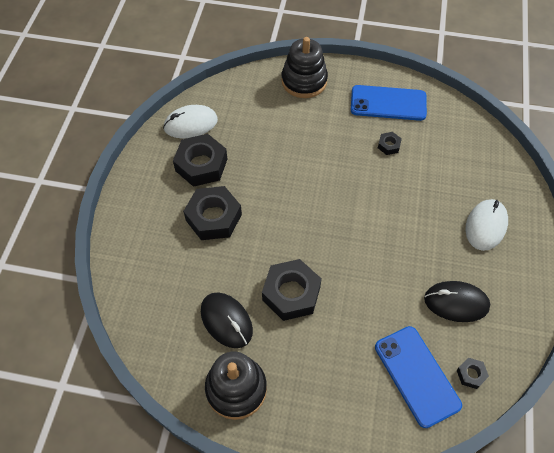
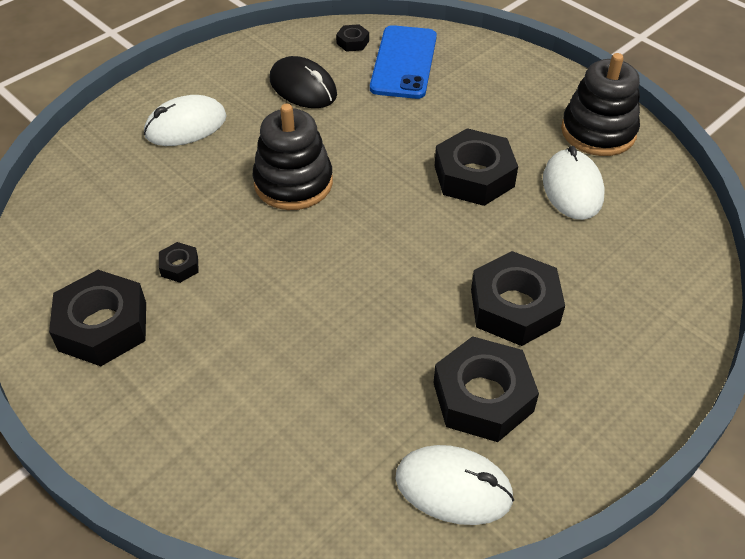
camera: 145 degrees left, 10 degrees down
(226, 321) = (572, 188): black mouse -> white mouse
(304, 81) = (183, 451): black stacking toy -> black stacking toy (293, 183)
(388, 103) = (103, 326): blue phone -> black nut

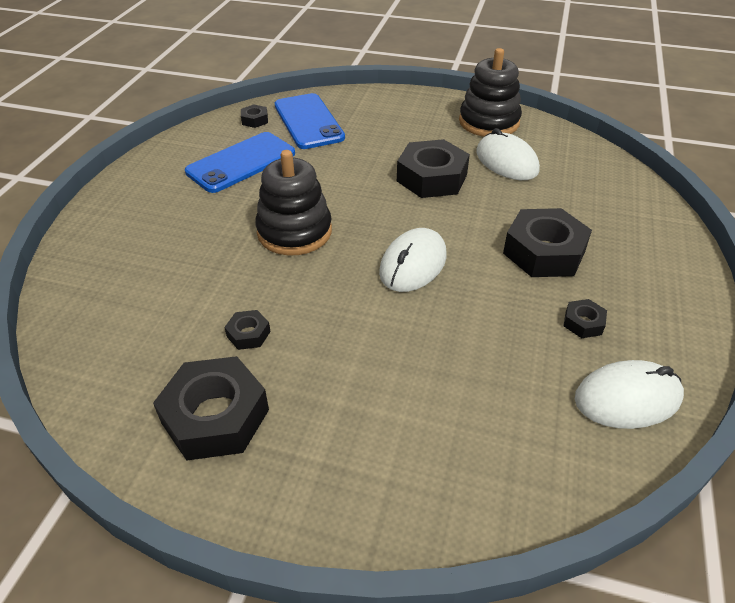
camera: 30 degrees left, 5 degrees down
(186, 126) = (158, 223): white mouse -> white mouse (413, 264)
(303, 88) = (241, 162): black mouse -> blue phone
(483, 397) = (583, 323): black nut -> black nut, size x0.46

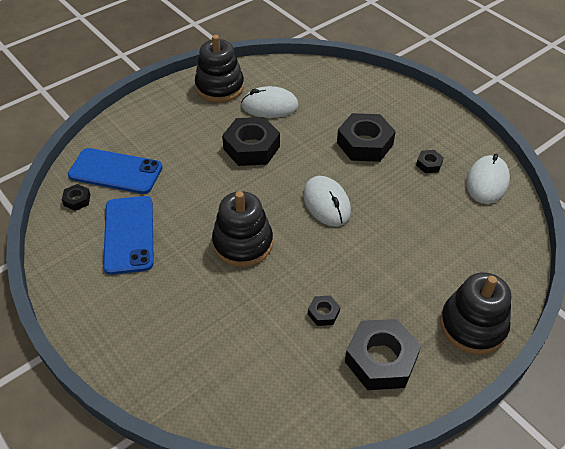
camera: 55 degrees left, 5 degrees up
(342, 494) = (473, 326): none -> black stacking toy

